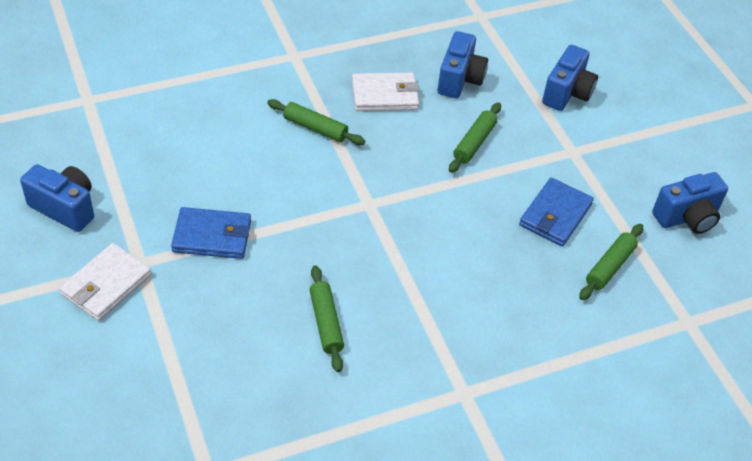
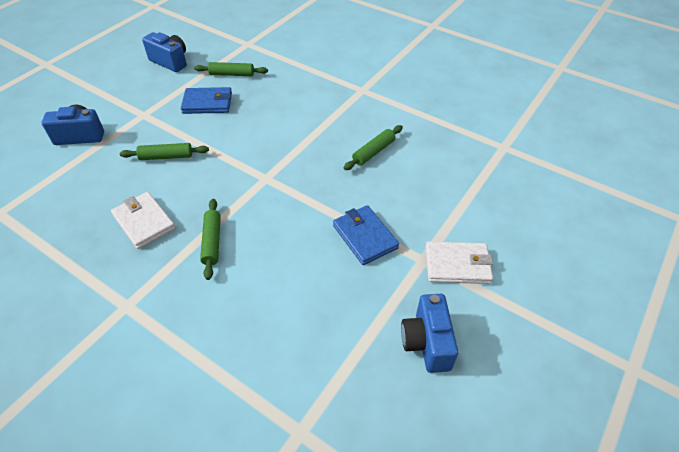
camera: 120 degrees left, 0 degrees up
(459, 79) = (97, 191): blue camera -> none

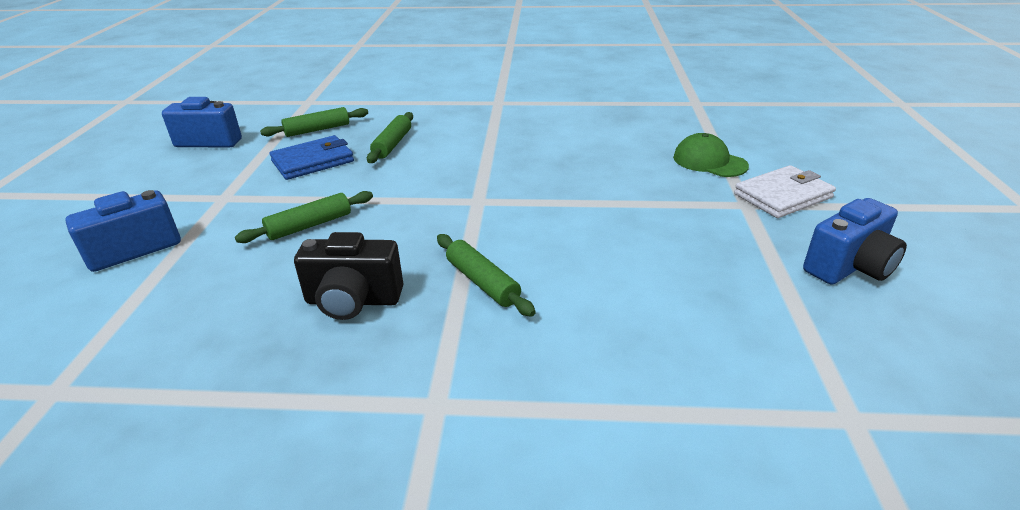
camera: 30 degrees left, 15 degrees down
(144, 222) = (353, 301): white wallet -> black camera
(365, 237) = (661, 209): blue wallet -> none
(373, 152) = (576, 142): green rolling pin -> green rolling pin (392, 144)
(427, 342) = (849, 267): blue camera -> blue camera turned 90 degrees counterclockwise
(444, 210) = (709, 161): none -> green cap

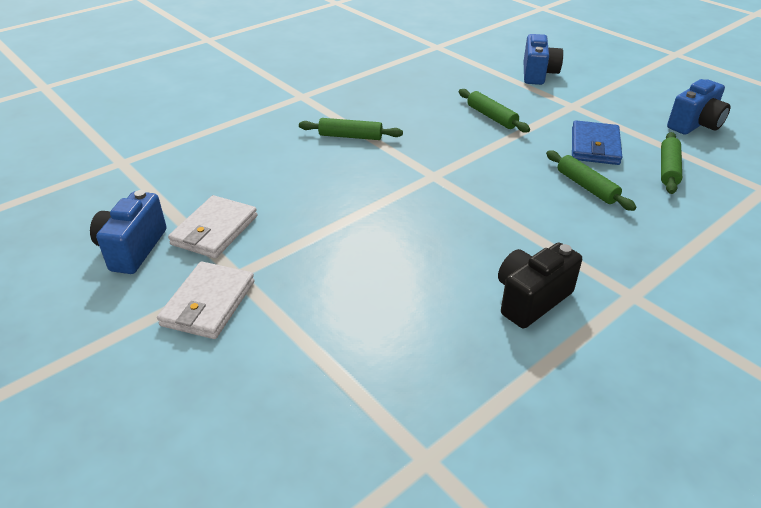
camera: 135 degrees right, 5 degrees up
(309, 225) = (491, 117): green rolling pin -> green rolling pin turned 45 degrees counterclockwise
(353, 301) = (395, 104): black camera -> black camera (531, 299)
(709, 161) = (306, 318): green cap -> none
(746, 247) = (215, 230): none -> white wallet

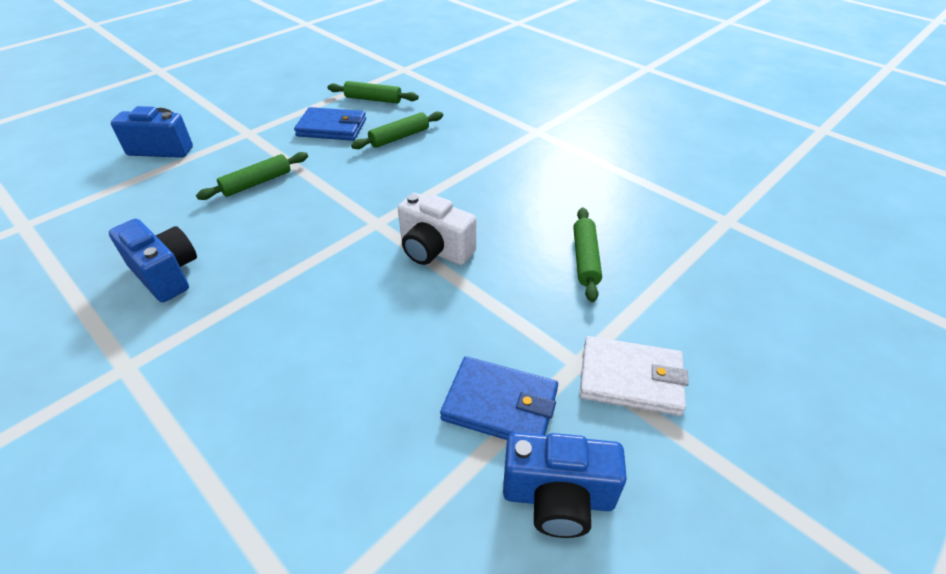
camera: 95 degrees left, 5 degrees up
(215, 230) = (500, 405): white wallet -> blue wallet
(350, 136) = (276, 296): green rolling pin -> green rolling pin (585, 259)
(392, 205) = (434, 250): none -> white camera
(531, 299) = (554, 172): black camera -> none
(695, 125) = (303, 80): blue camera -> blue camera (166, 274)

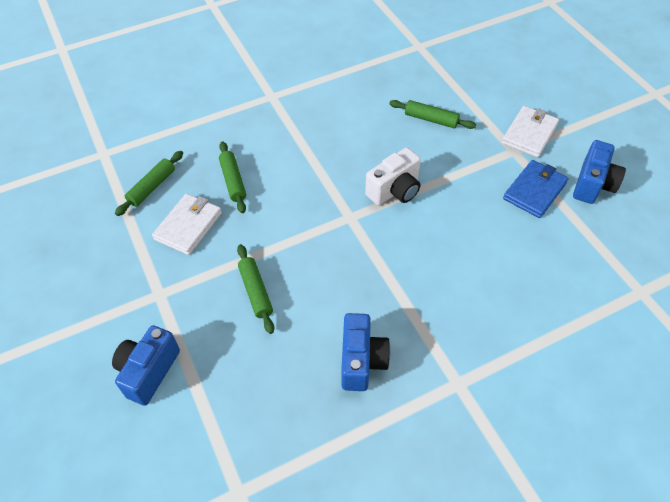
camera: 70 degrees left, 10 degrees up
(166, 274) = (361, 361): blue camera -> blue camera turned 120 degrees clockwise
(332, 128) = (188, 226): blue wallet -> white wallet

